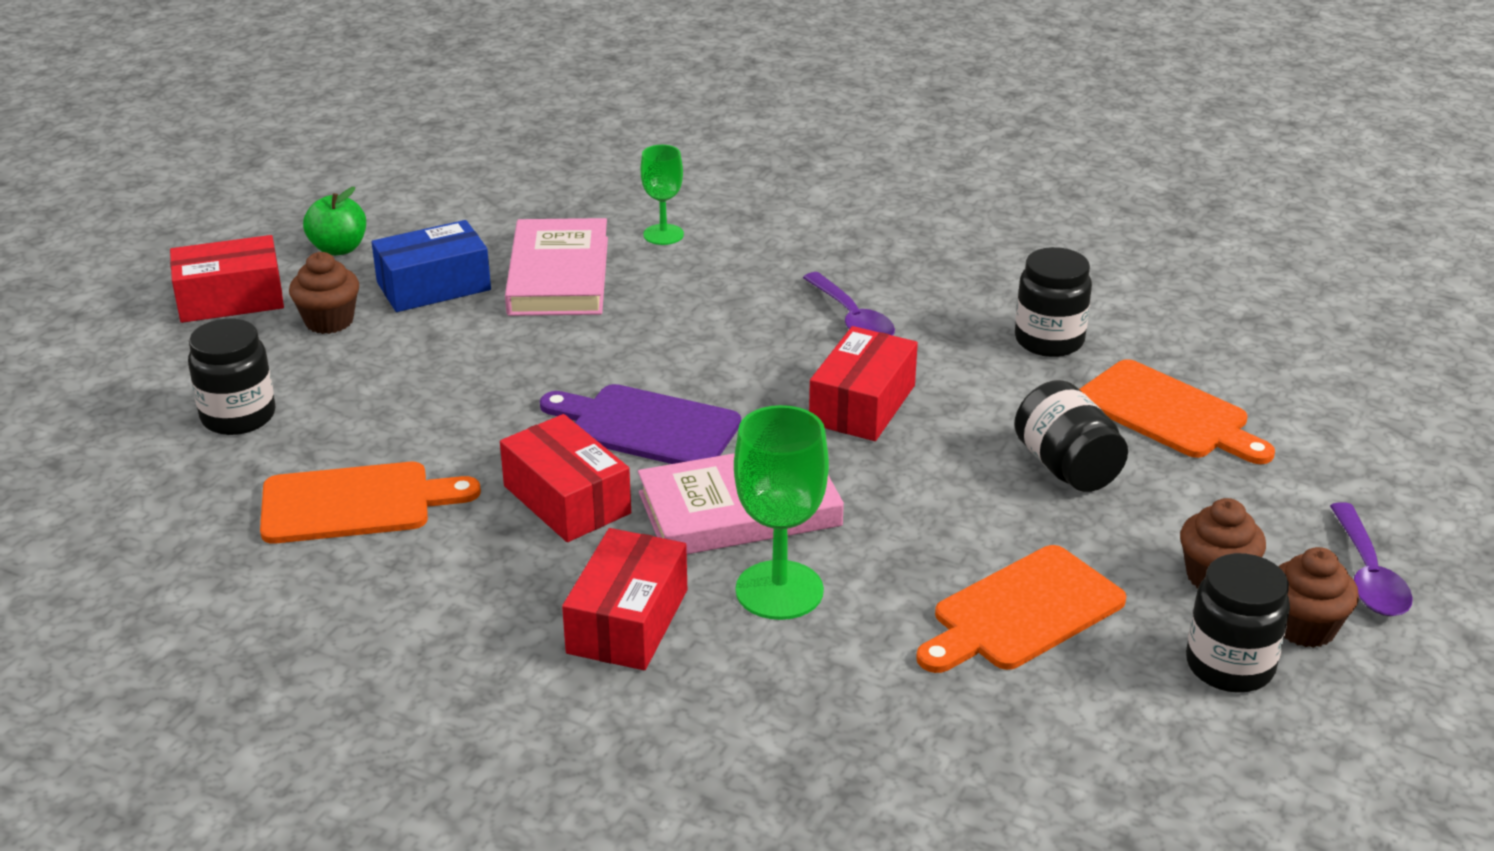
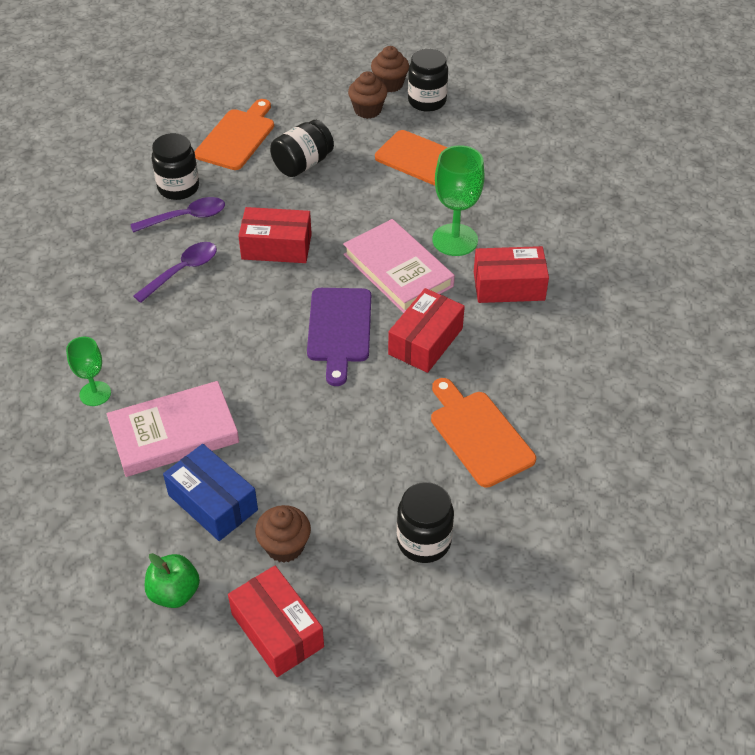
camera: 110 degrees left, 15 degrees up
(1368, 574) = (343, 70): purple spoon -> purple spoon (186, 217)

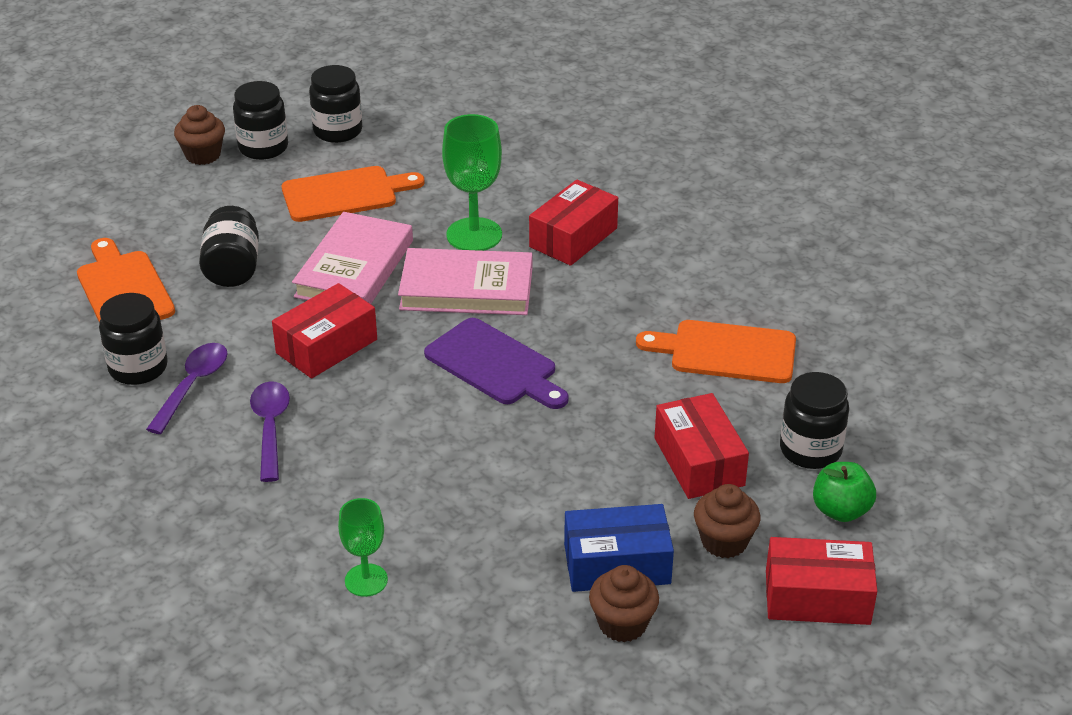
camera: 50 degrees left, 10 degrees down
(174, 433) = (494, 547): pink book -> pink book (355, 268)
(174, 593) = (701, 648): green apple -> green apple (840, 510)
(367, 110) = (218, 188): brown cupcake -> brown cupcake (622, 624)
(425, 341) = (578, 321): red box -> red box (699, 461)
(482, 118) = (338, 131): none -> black jar

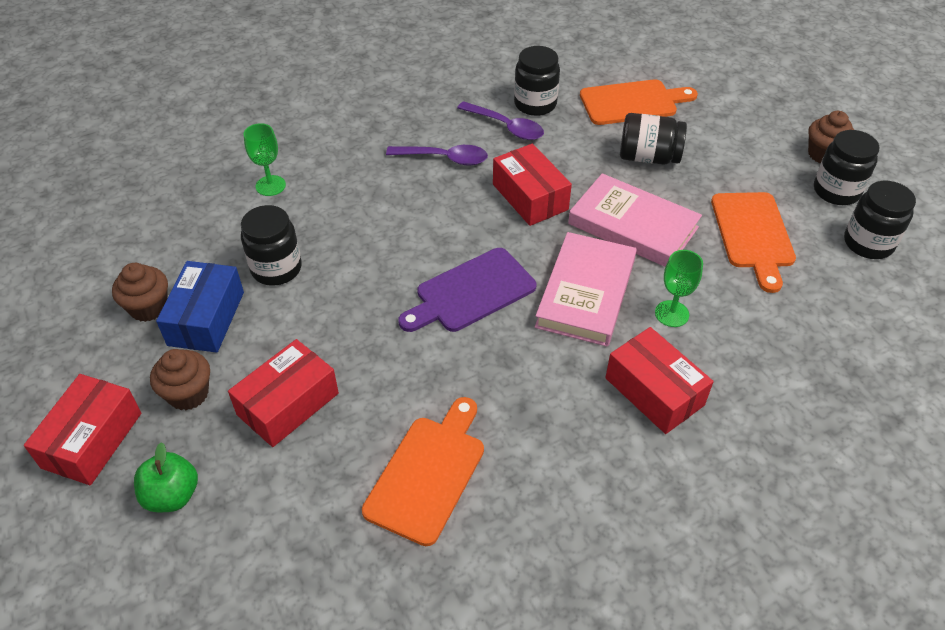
camera: 105 degrees right, 10 degrees up
(474, 235) = (671, 314): green goblet -> green goblet, size x0.61
(699, 461) = (288, 404): red box -> red box turned 45 degrees counterclockwise
(810, 450) = (259, 499): black jar -> black jar (276, 269)

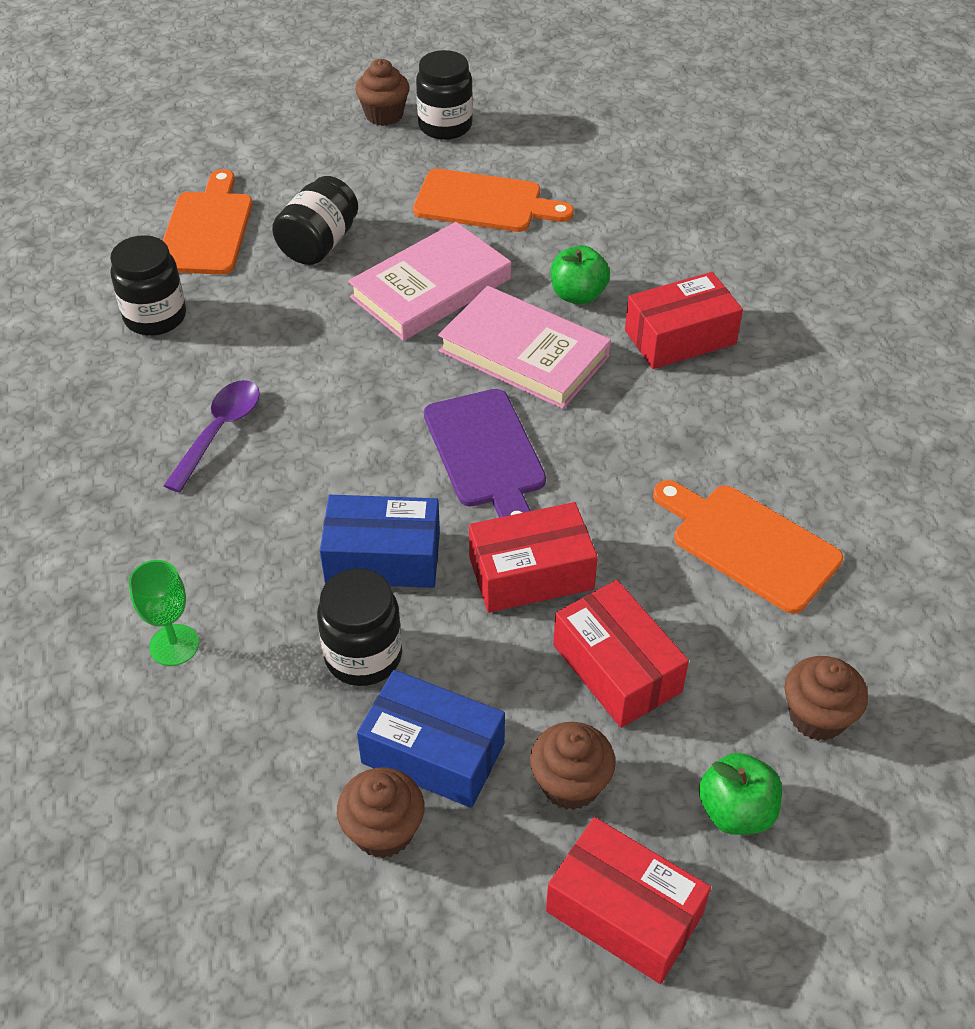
camera: 75 degrees left, 0 degrees up
(262, 542) = (817, 716): none -> brown cupcake
(359, 259) = (383, 557): none -> blue box
(506, 127) = (187, 356): purple spoon -> none
(530, 197) = (339, 363): red box -> red box (531, 573)
(671, 314) = (578, 295): green goblet -> green apple
(868, 243) = (529, 132): black jar -> none

